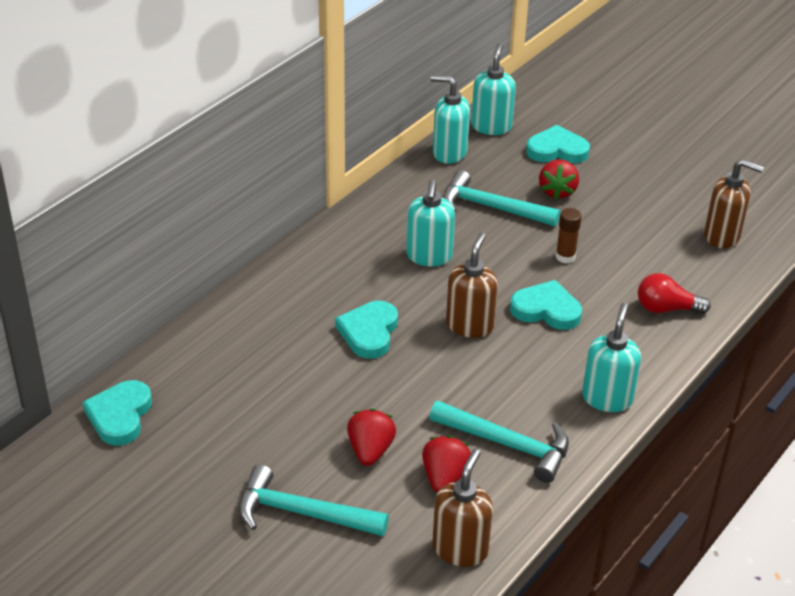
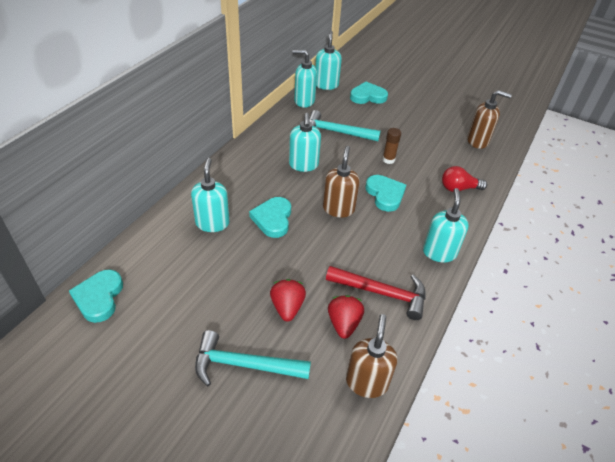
camera: 10 degrees left, 5 degrees up
(281, 331) = (212, 223): none -> turquoise soap dispenser
(507, 444) = (381, 293): turquoise hammer -> red hammer
(546, 309) = (385, 194): turquoise heart -> turquoise heart turned 60 degrees clockwise
(557, 191) = (374, 120): red strawberry -> none

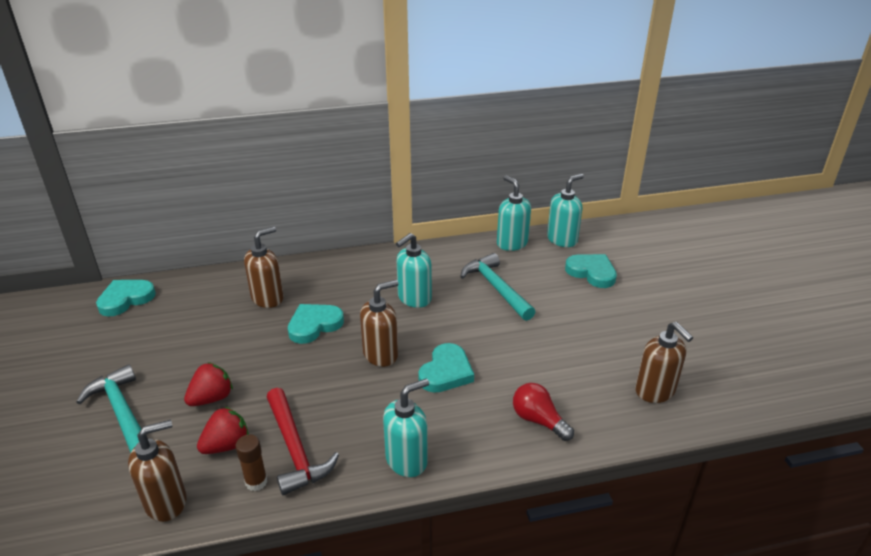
camera: 50 degrees right, 10 degrees down
(212, 223) = (268, 298): turquoise soap dispenser -> brown soap dispenser
(388, 160) = (507, 344): brown glue stick -> brown glue stick (256, 482)

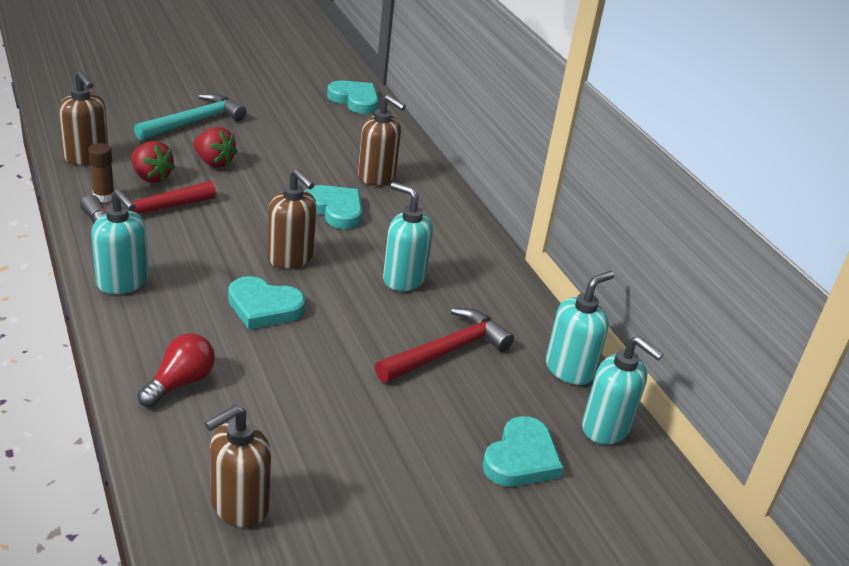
camera: 75 degrees right, 0 degrees up
(496, 288) = (447, 351): turquoise hammer -> red hammer

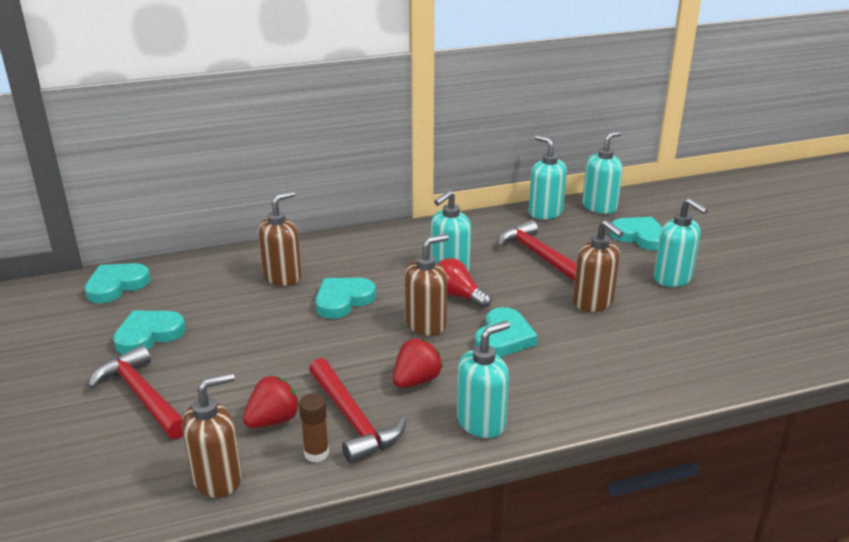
camera: 80 degrees left, 5 degrees down
(180, 382) = (617, 377): red light bulb -> red light bulb (457, 295)
(194, 122) = (142, 396): turquoise hammer -> red hammer
(214, 162) = (243, 376): red strawberry -> red strawberry (416, 380)
(239, 506) = (736, 343): brown soap dispenser -> brown soap dispenser (593, 302)
(278, 119) = (148, 335): none -> turquoise heart
(402, 472) = (673, 278): none -> turquoise soap dispenser

